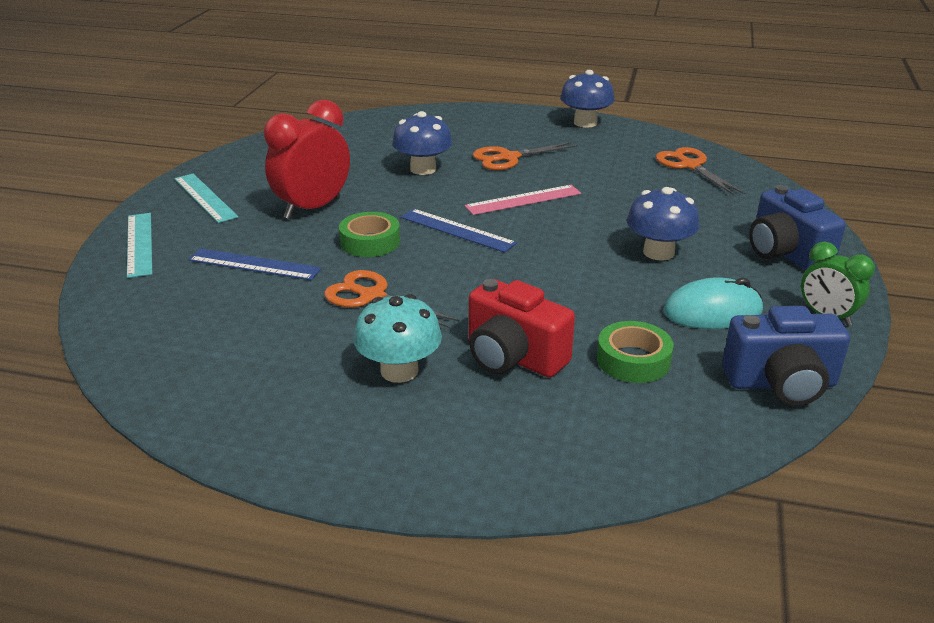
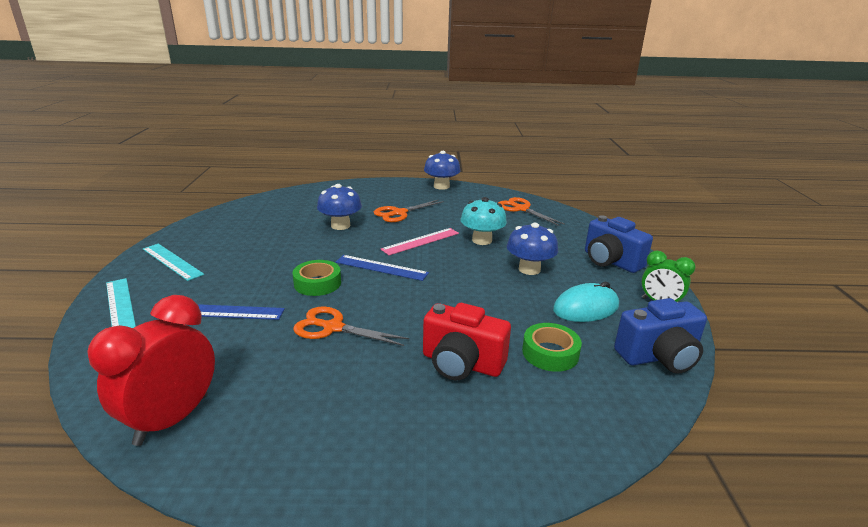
camera: 15 degrees left, 5 degrees down
(313, 208) = (264, 262): red clock -> red clock (172, 419)
(399, 371) = (375, 388): turquoise mushroom -> turquoise mushroom (482, 240)

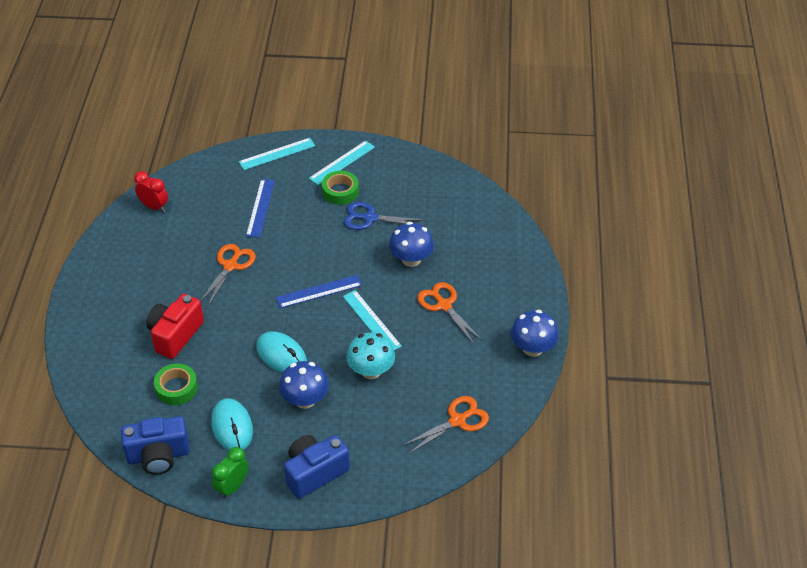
camera: 95 degrees right, 20 degrees up
(172, 419) = (154, 207): red clock -> red clock, size x0.60
(275, 244) = (370, 218): none -> blue scissors
(317, 283) = (296, 252): green tape -> green tape (340, 191)
(381, 267) = (319, 291): blue ruler -> blue ruler turned 45 degrees clockwise
(421, 241) = (371, 321): pink ruler -> turquoise ruler
(476, 284) = (281, 355): none -> turquoise mouse
(658, 357) = (158, 456): blue camera -> blue camera turned 90 degrees counterclockwise

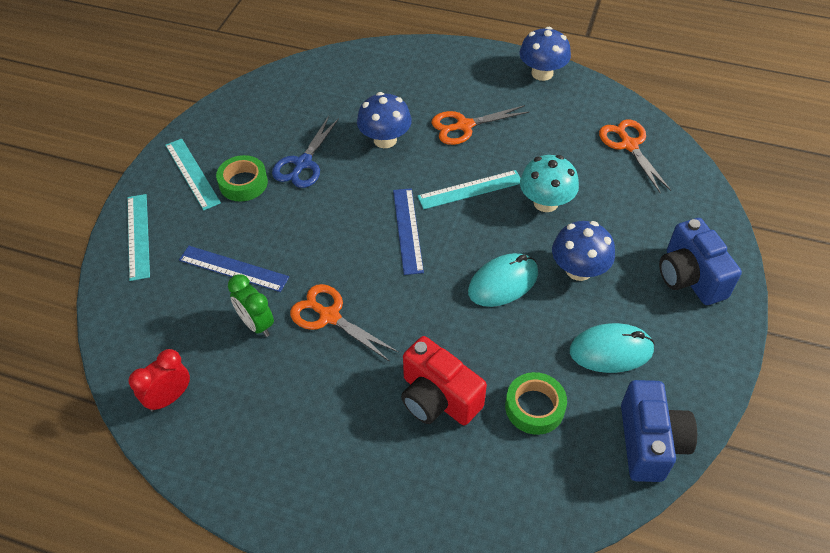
camera: 75 degrees left, 5 degrees up
(232, 487) = (706, 362): green clock -> green clock (256, 324)

